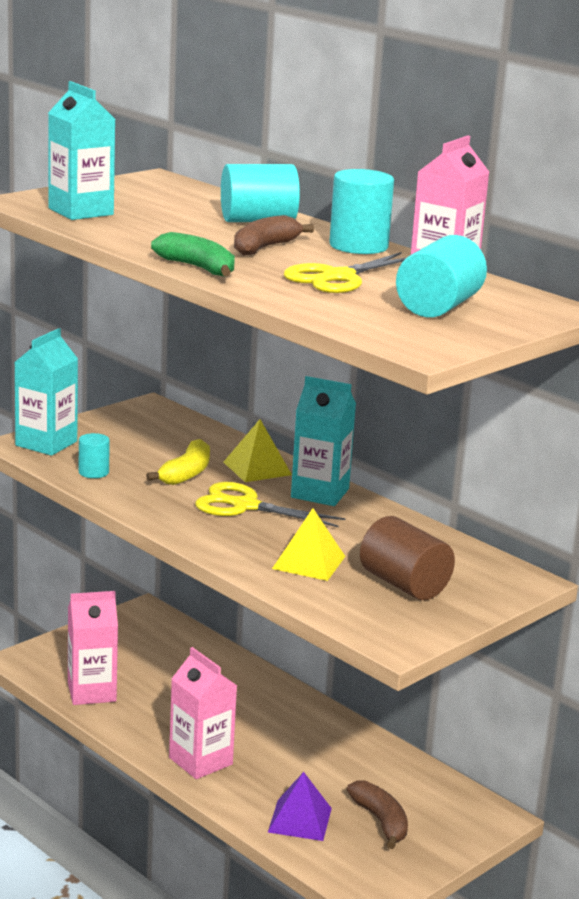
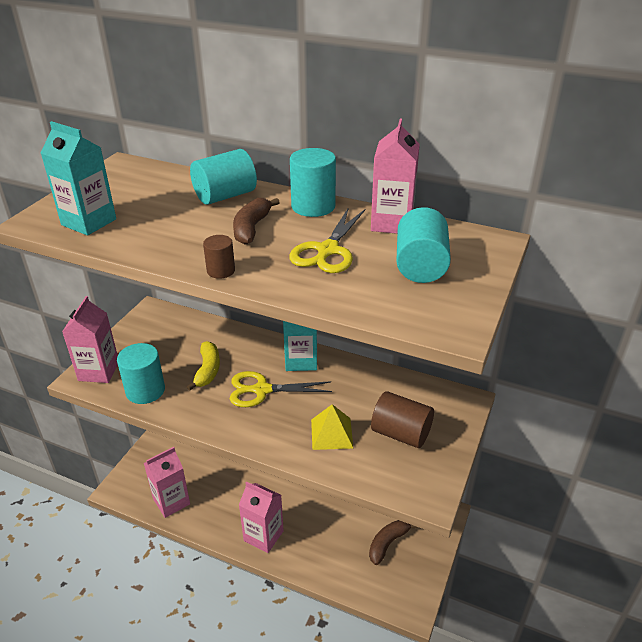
camera: 20 degrees left, 15 degrees up
(46, 443) = (99, 371): turquoise carton -> pink carton
(93, 472) = (145, 390): turquoise cylinder -> turquoise cylinder, size x1.81
(198, 268) = (221, 271): green banana -> brown cylinder
(257, 468) = (250, 349): yellow pyramid -> none
(299, 820) = (343, 562): purple pyramid -> none
(380, 821) = (388, 544): brown banana -> brown banana turned 90 degrees counterclockwise

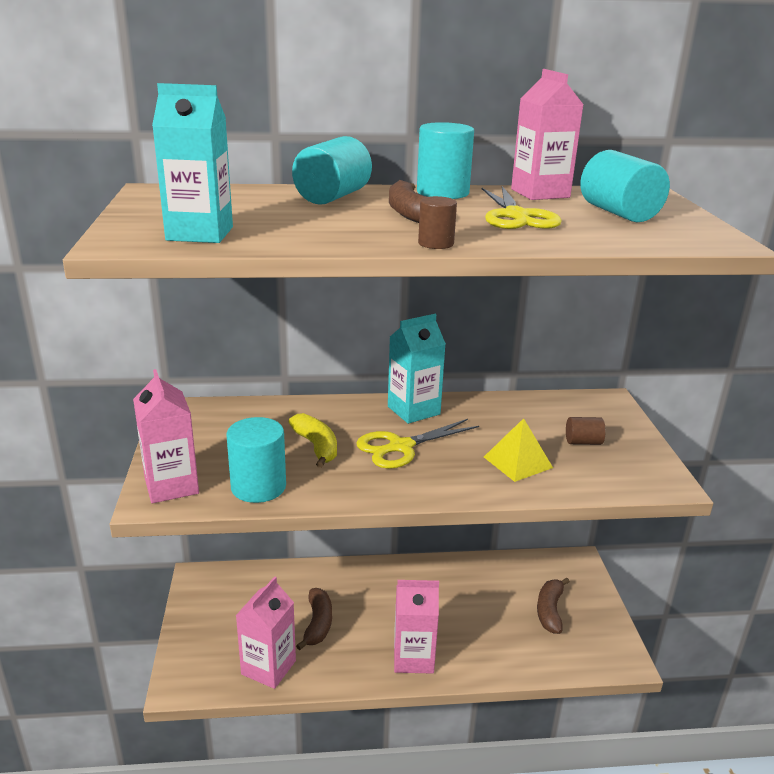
camera: 30 degrees left, 10 degrees down
(221, 484) = (317, 624): none -> brown banana
(401, 433) = (583, 442): brown cylinder -> brown cylinder, size x0.55

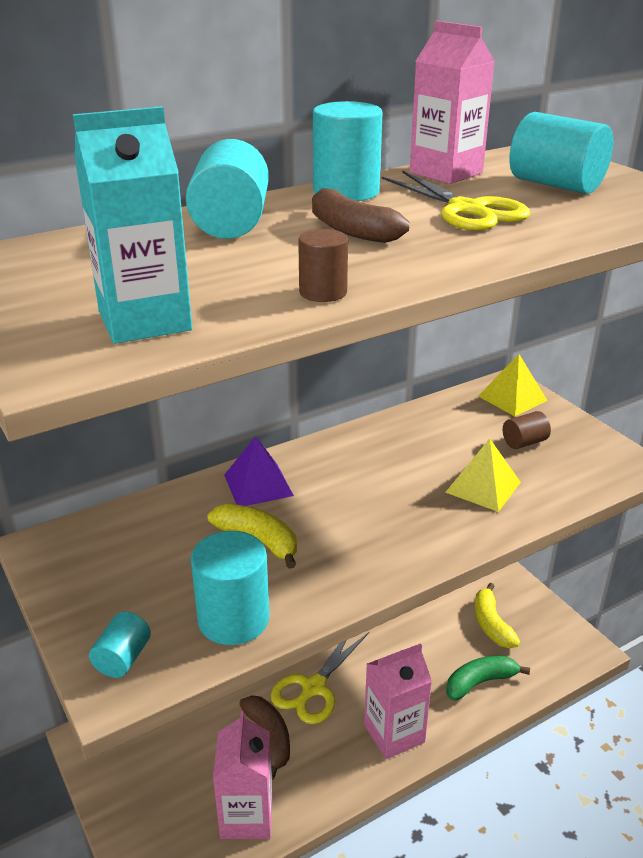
camera: 25 degrees left, 5 degrees up
(171, 486) = (123, 658): pink carton -> turquoise cylinder
(347, 413) = (258, 485): none -> purple pyramid
(401, 447) = (352, 509): yellow scissors -> yellow scissors (314, 687)
(413, 410) = (328, 457): turquoise carton -> none
(436, 243) = (441, 268): brown cylinder -> brown cylinder (323, 292)
(509, 649) = (480, 682): none -> green banana
(550, 611) = (491, 624): brown banana -> yellow banana
(603, 409) = (512, 398): none -> yellow pyramid

